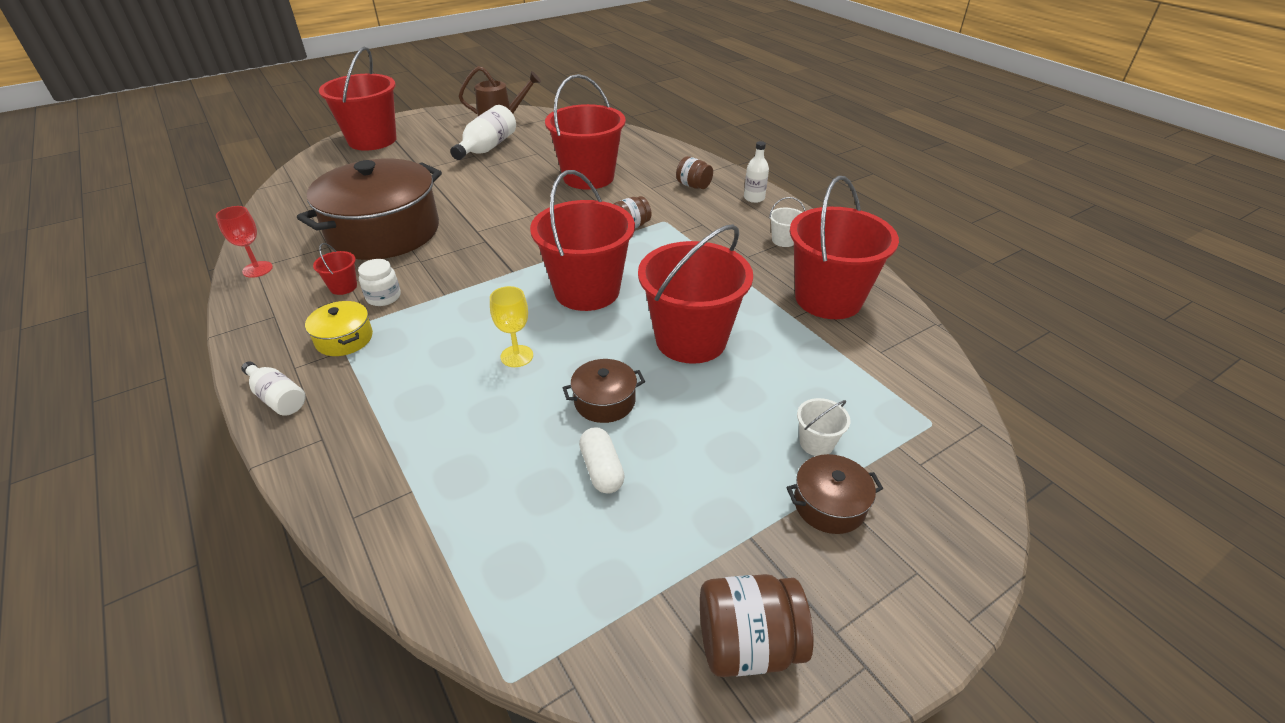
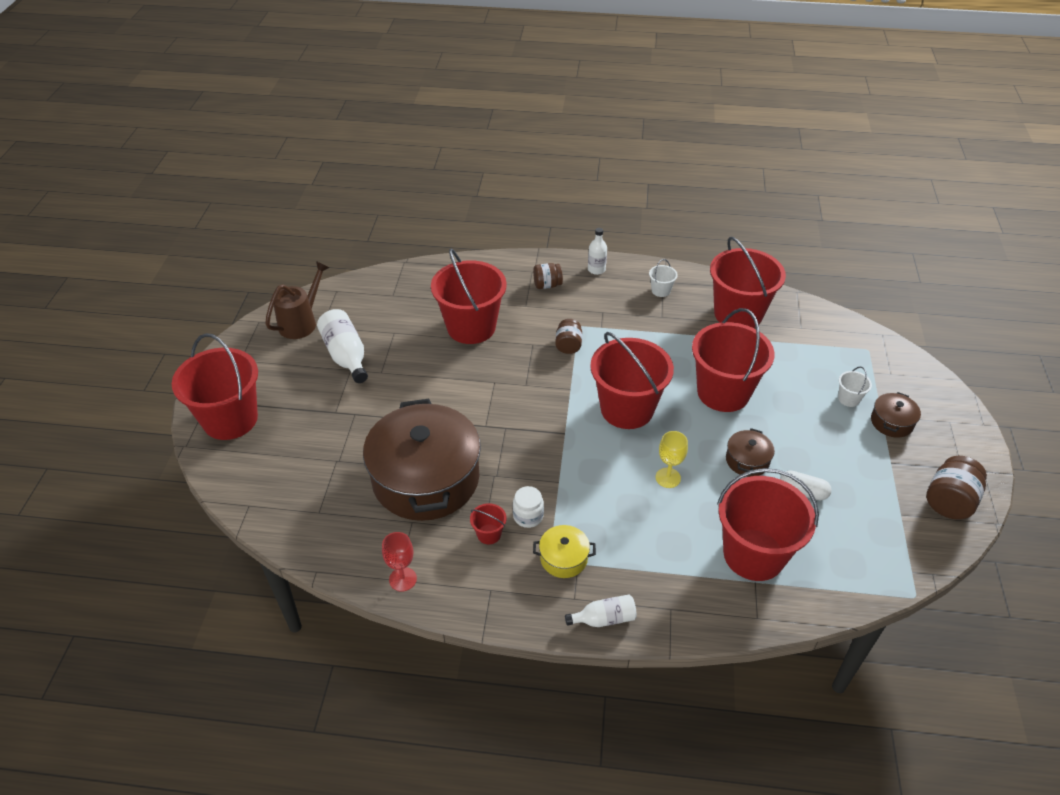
camera: 50 degrees left, 5 degrees up
(455, 470) = (753, 554): none -> red bucket

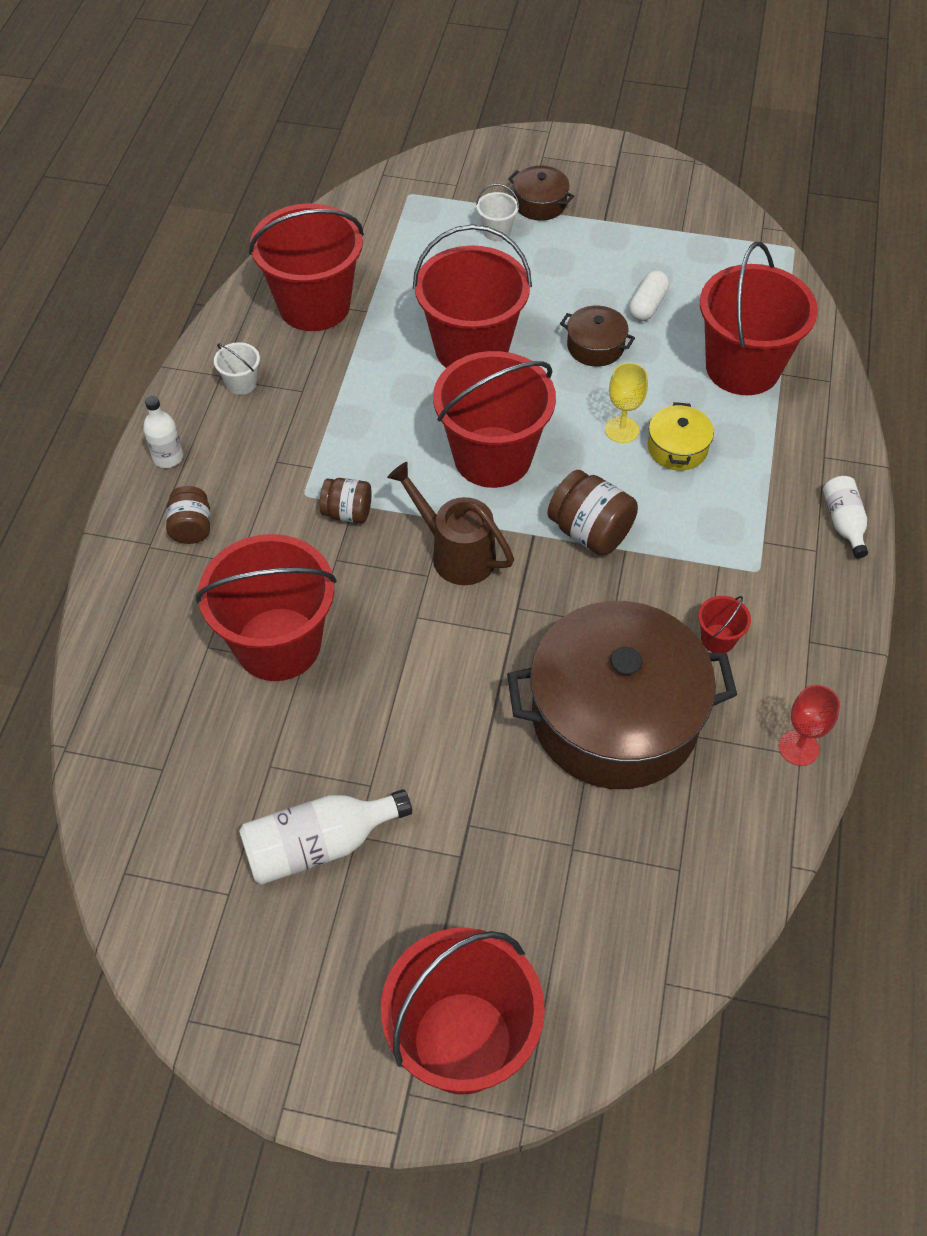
camera: 85 degrees left, 10 degrees up
(302, 322) = (208, 932): brown watering can -> brown watering can (455, 553)
(528, 516) = (686, 590): white jar -> none
(563, 558) = (755, 556): yellow pot -> yellow pot (677, 448)
(949, 501) = (663, 189): brown jar -> brown jar (590, 532)

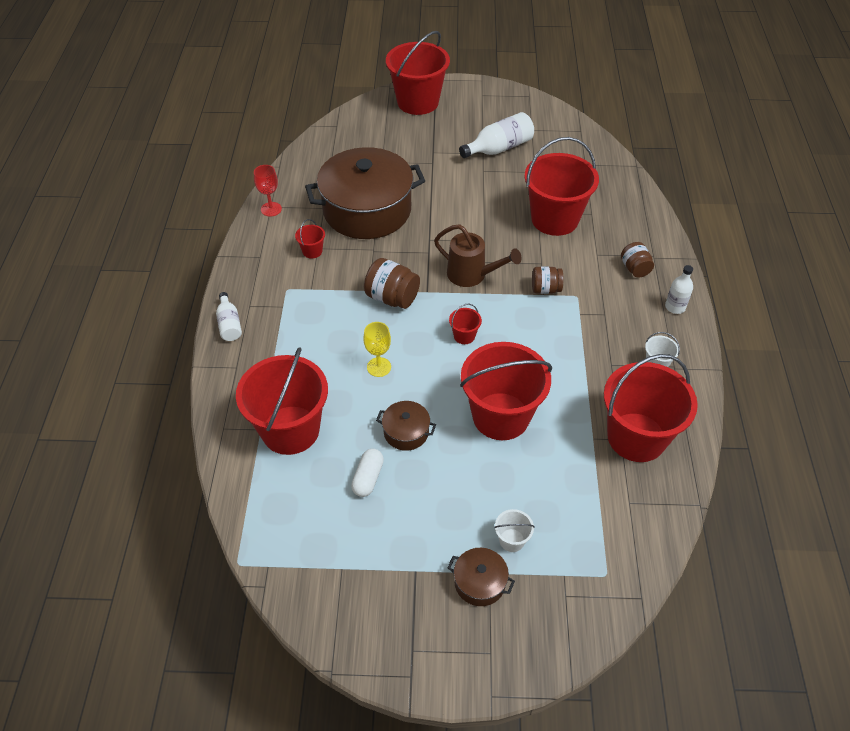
camera: 170 degrees right, 5 degrees down
(492, 457) = (464, 336): red bucket -> red bucket, size x0.40
(677, 448) = (339, 359): yellow pot -> none

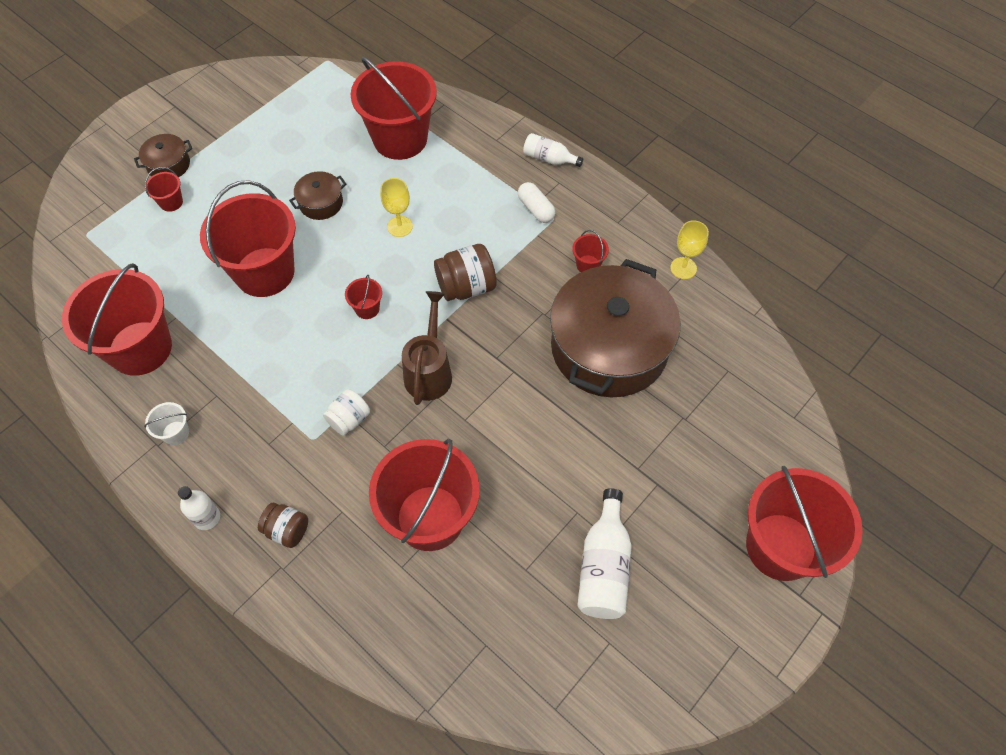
camera: 130 degrees right, 10 degrees up
(271, 209) = (683, 268): red goblet -> yellow goblet
(368, 478) = (310, 157): white capsule -> white capsule (536, 209)
(472, 275) = (429, 371): brown watering can -> brown watering can turned 120 degrees clockwise
(511, 540) = (171, 202): white bucket -> red bucket
(545, 289) = (349, 419): brown jar -> white jar

